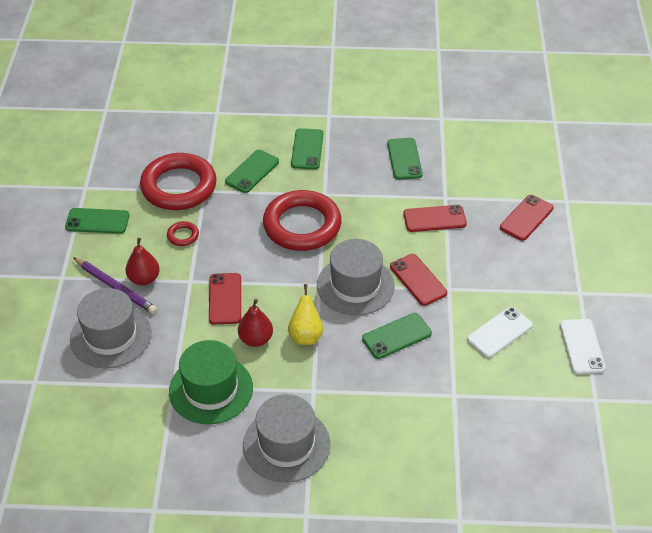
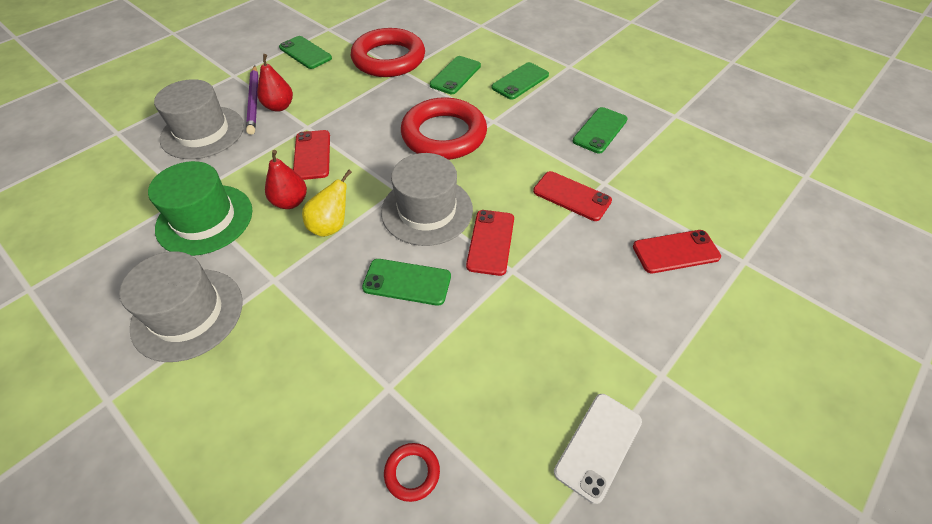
camera: 40 degrees right, 5 degrees up
(183, 236) = (346, 92): red ring -> red ring (412, 473)
(225, 299) = (312, 155): red phone -> red phone turned 45 degrees counterclockwise
(252, 171) = (455, 75): green phone -> green phone turned 45 degrees counterclockwise
(499, 332) = (515, 354): white phone -> none

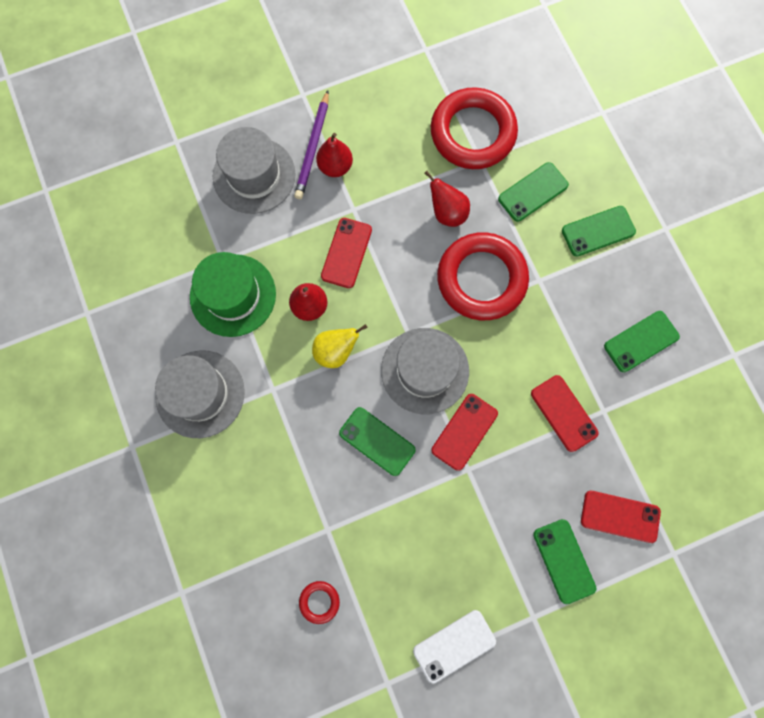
camera: 25 degrees right, 25 degrees up
(305, 53) = (387, 85): green phone -> green phone (564, 561)
(392, 105) = (447, 213): none -> red pear

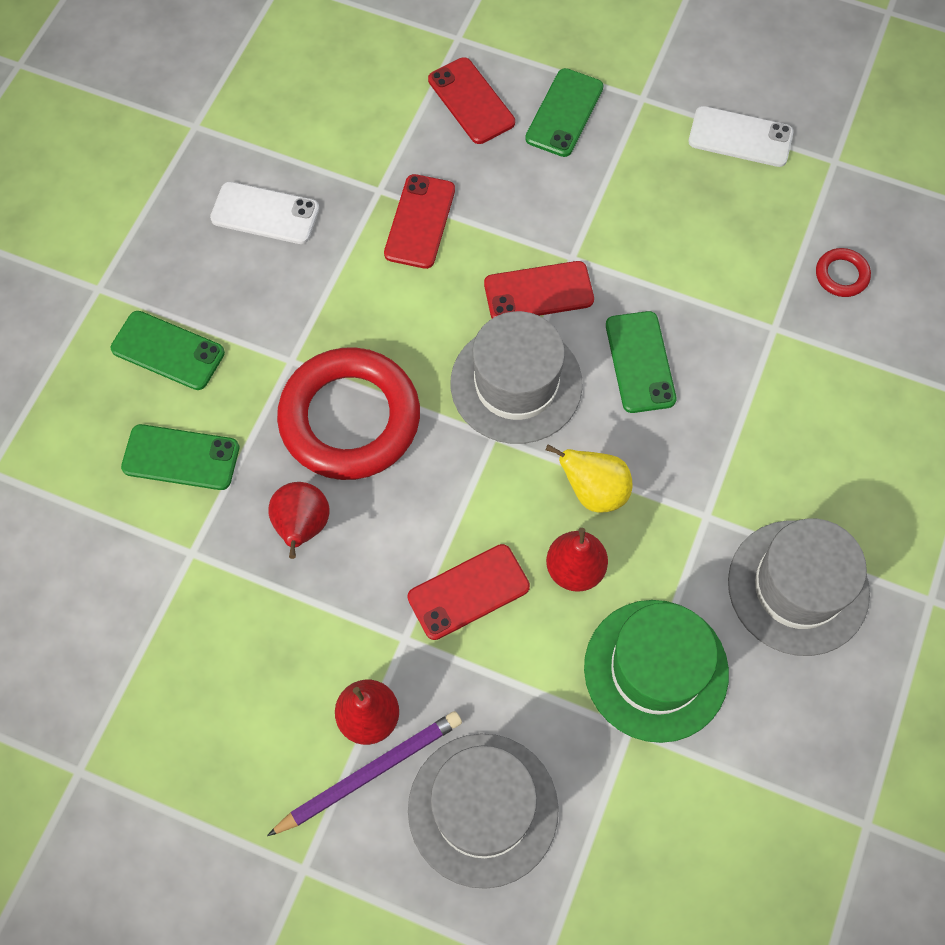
camera: 135 degrees left, 10 degrees down
(472, 133) = (160, 594): red ring -> none
(641, 341) = (265, 213): green phone -> white phone

